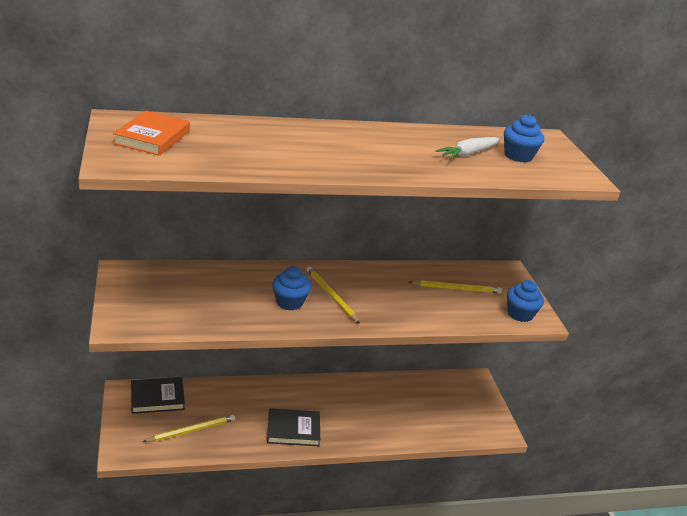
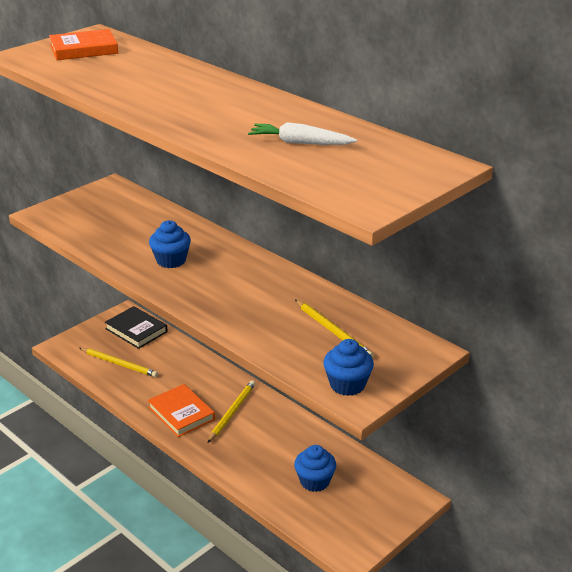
camera: 60 degrees right, 0 degrees up
(293, 430) = (181, 413): black book -> orange book
(331, 296) = (211, 274): yellow pencil -> yellow pencil (232, 412)
(518, 156) = (349, 164): blue cupcake -> blue cupcake (314, 481)

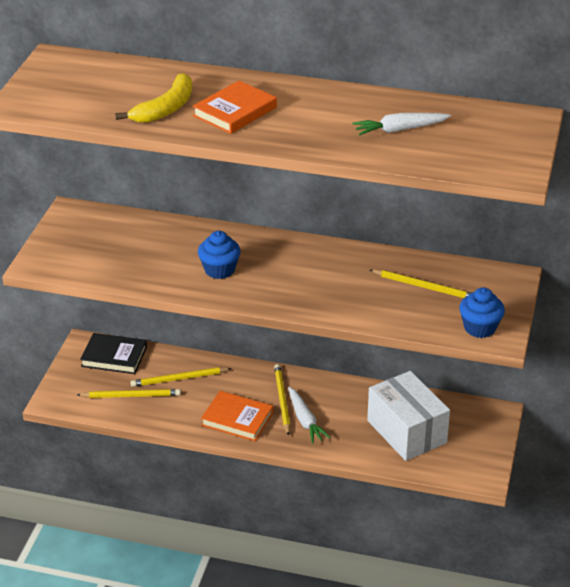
camera: 30 degrees left, 5 degrees up
(84, 49) = (73, 80): orange book -> orange book (235, 112)
(123, 82) = (166, 108): none -> yellow banana
(167, 364) = (179, 379): none -> yellow pencil
(235, 436) = (305, 420): none -> white carrot
(314, 481) = (406, 432): blue cupcake -> white box

